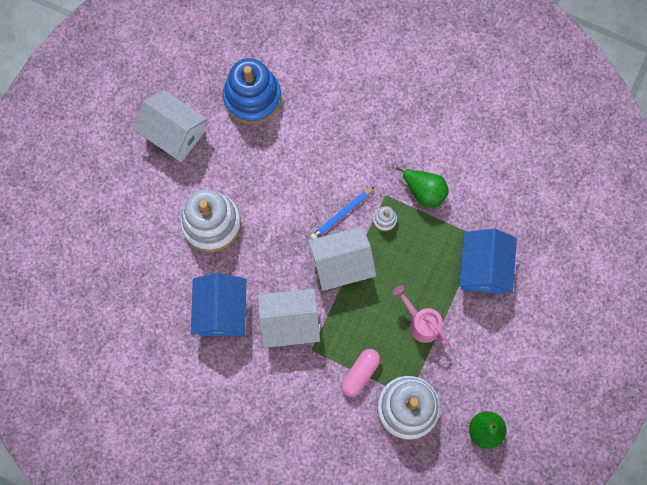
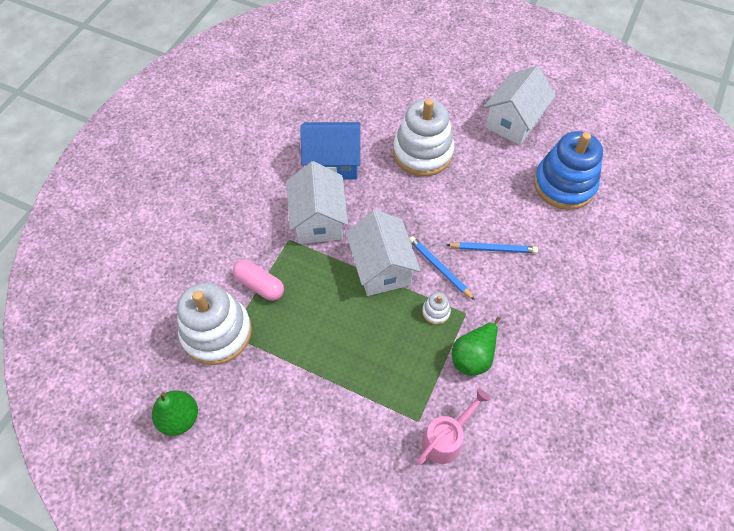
camera: 90 degrees right, 15 degrees down
(322, 167) = (493, 249): none -> blue pencil
(421, 323) = (313, 349): pink watering can -> pink watering can (446, 439)
(483, 268) = (379, 423): blue house -> none

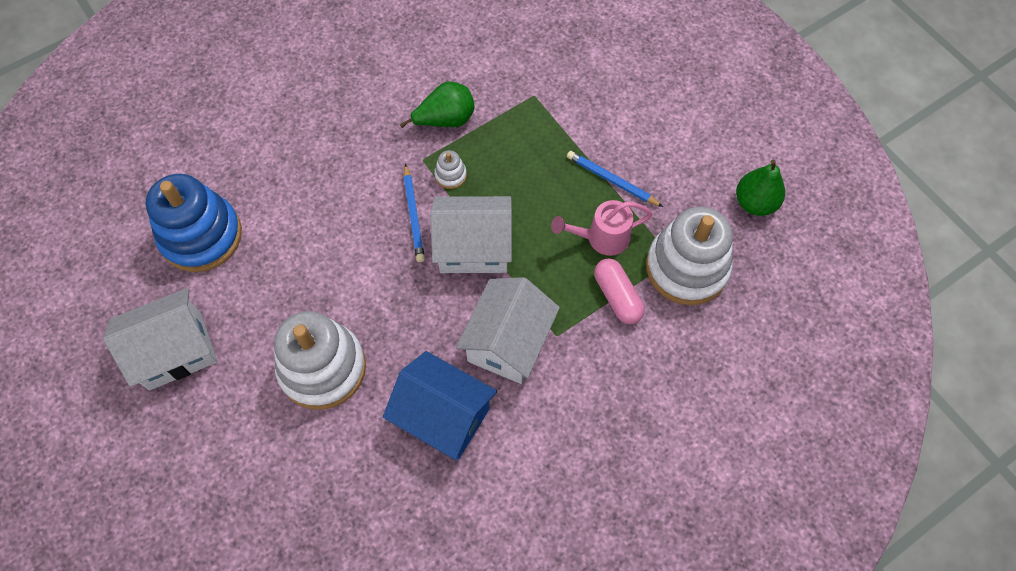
camera: 150 degrees left, 5 degrees up
(381, 267) = (473, 247): white house -> white house turned 75 degrees clockwise
(446, 439) = (519, 72): pink watering can -> pink watering can (602, 238)
(493, 249) = (342, 206): blue pencil -> blue pencil (611, 180)

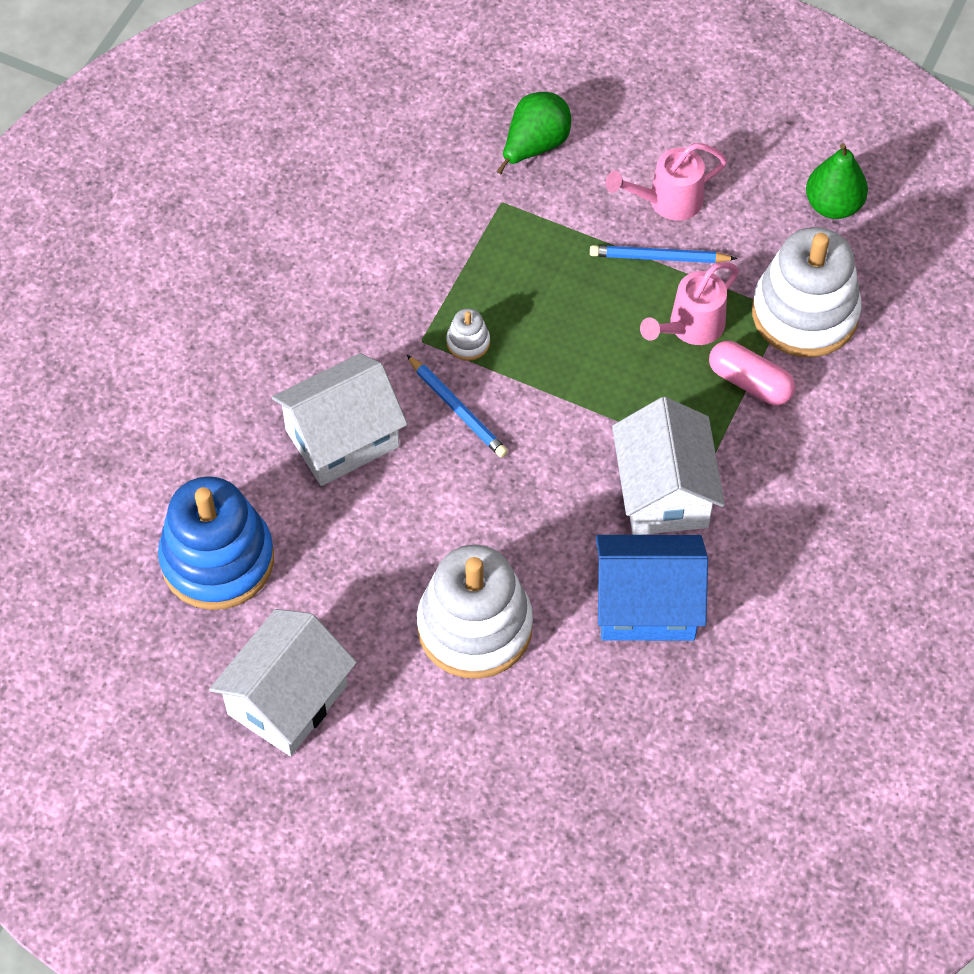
camera: 30 degrees left, 5 degrees down
(445, 120) = (416, 281): green pear -> green pear (535, 146)
(473, 247) = (553, 410): white house -> white house (342, 438)
(642, 146) = (667, 201): none -> pink watering can

